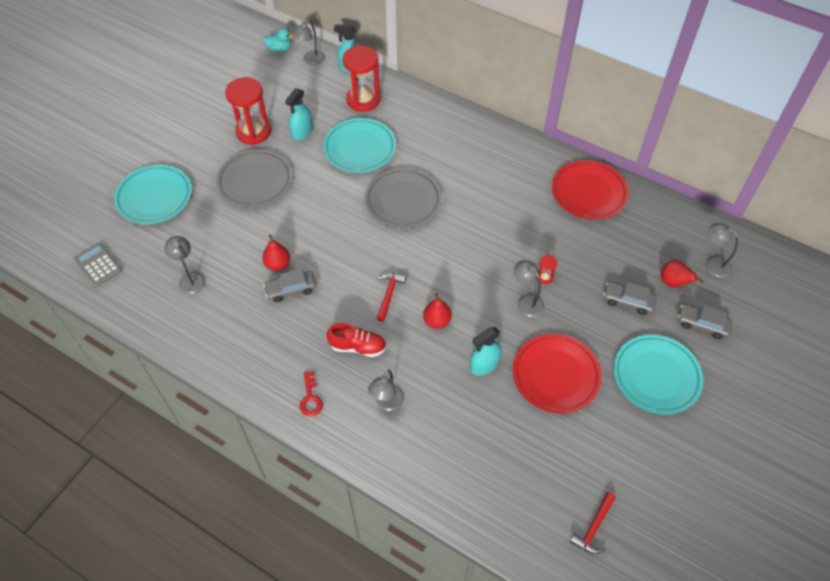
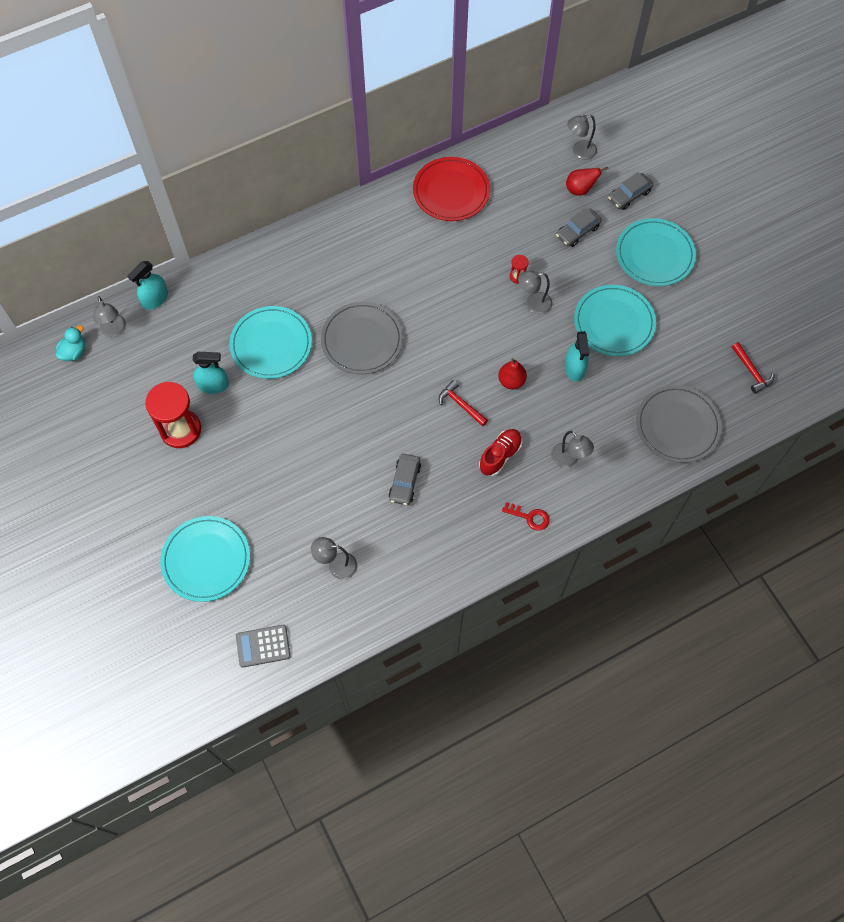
camera: 60 degrees left, 10 degrees up
(255, 181) = (249, 456): grey plate -> grey plate (677, 425)
(278, 264) = (368, 481): red pear -> none
(302, 132) = (213, 385): turquoise spray bottle -> turquoise spray bottle turned 60 degrees counterclockwise
(363, 100) = (209, 310): red hourglass -> none
(556, 375) = (614, 322): red plate -> turquoise plate

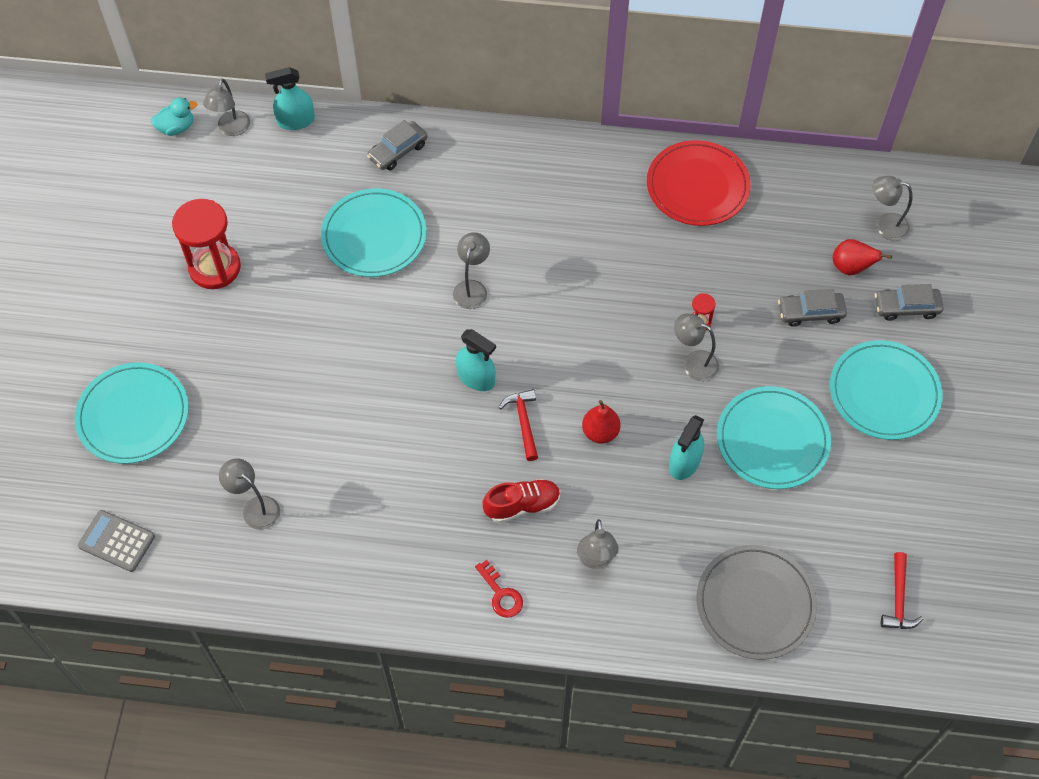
camera: 35 degrees right, 5 degrees down
(213, 385) = (282, 242): turquoise spray bottle -> turquoise spray bottle (476, 378)
(362, 340) = (472, 288): grey plate -> grey lamp
(404, 482) = (396, 467): grey car -> grey car (398, 151)

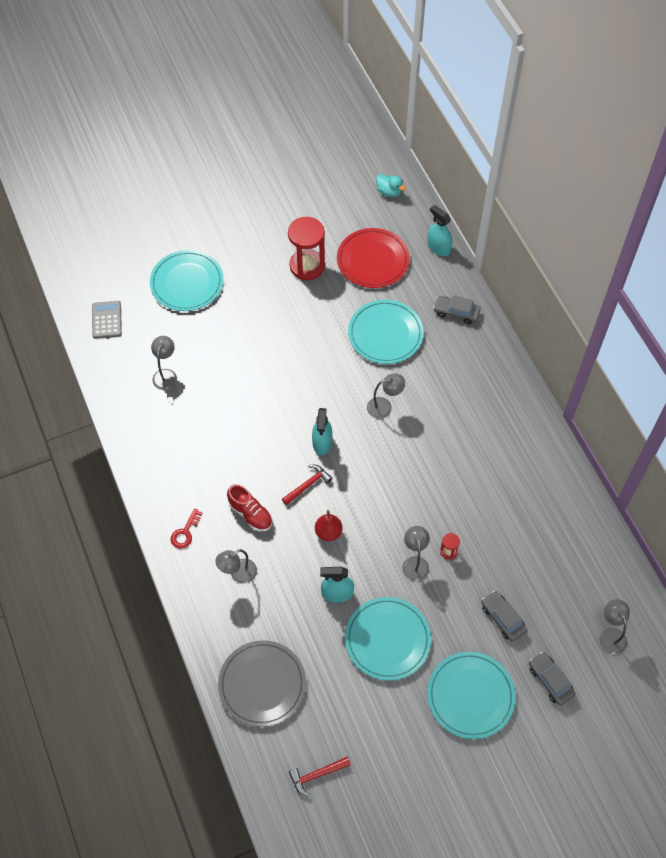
camera: 60 degrees right, 0 degrees up
(231, 129) = (408, 219): grey lamp -> none
(697, 186) = (555, 498): red plate -> red plate (373, 260)
(851, 268) = (558, 628): red pear -> none

